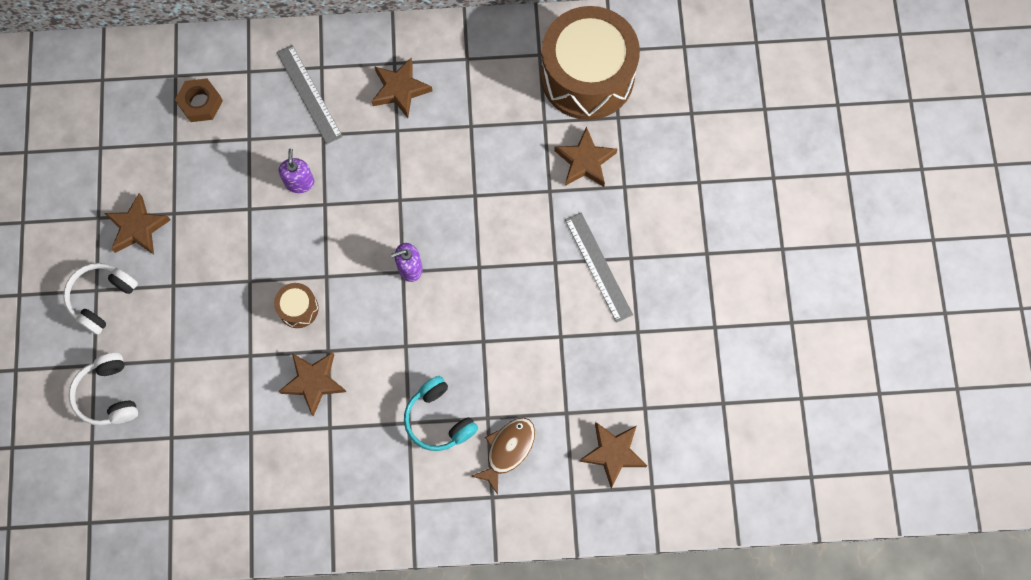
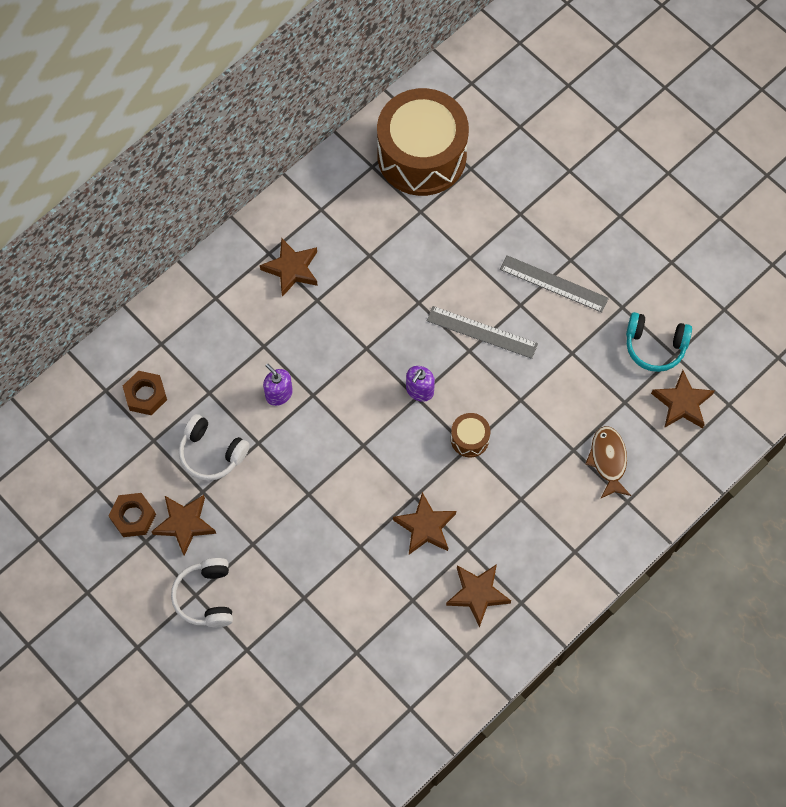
camera: 40 degrees left, 5 degrees down
(106, 191) = (133, 517): none -> brown nut
(108, 395) = (279, 661): white headphones -> white headphones (211, 453)
(298, 308) = (364, 484): brown drum -> brown drum (469, 439)
(309, 94) = (225, 324): grey ruler -> grey ruler (482, 332)
(439, 419) = (540, 479): turquoise headphones -> turquoise headphones (655, 346)
(585, 161) = (476, 217): brown star -> brown star (477, 594)

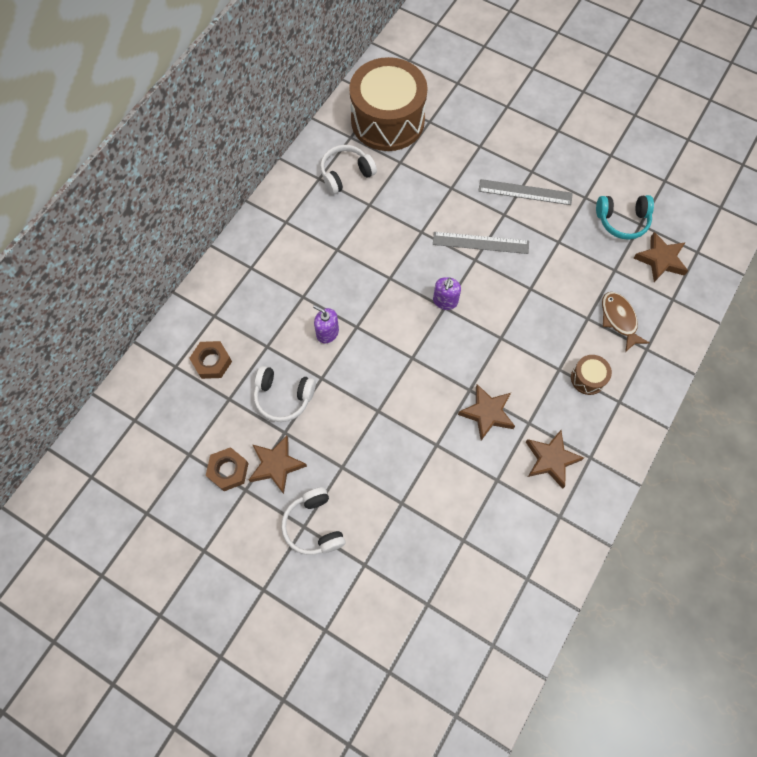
camera: 15 degrees left, 0 degrees up
(291, 269) = (308, 230): brown star -> none
(353, 211) = (346, 174): none -> white headphones
(469, 439) = (500, 330): brown drum -> brown drum (588, 378)

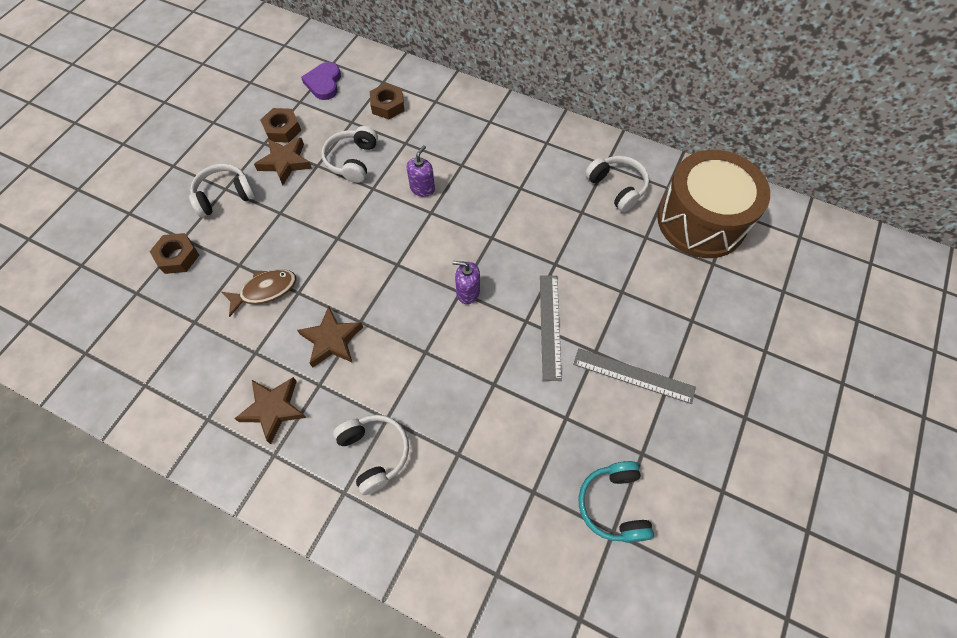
camera: 85 degrees right, 5 degrees down
(165, 428) = (324, 83): none -> purple heart
(387, 566) = (178, 257): none -> brown nut
(525, 192) = (633, 375): grey ruler -> grey ruler turned 75 degrees counterclockwise
(588, 378) = (375, 453): brown drum -> white headphones
(619, 319) = (459, 495): brown fish -> brown fish (265, 291)
(660, 260) = (558, 559): brown star -> none

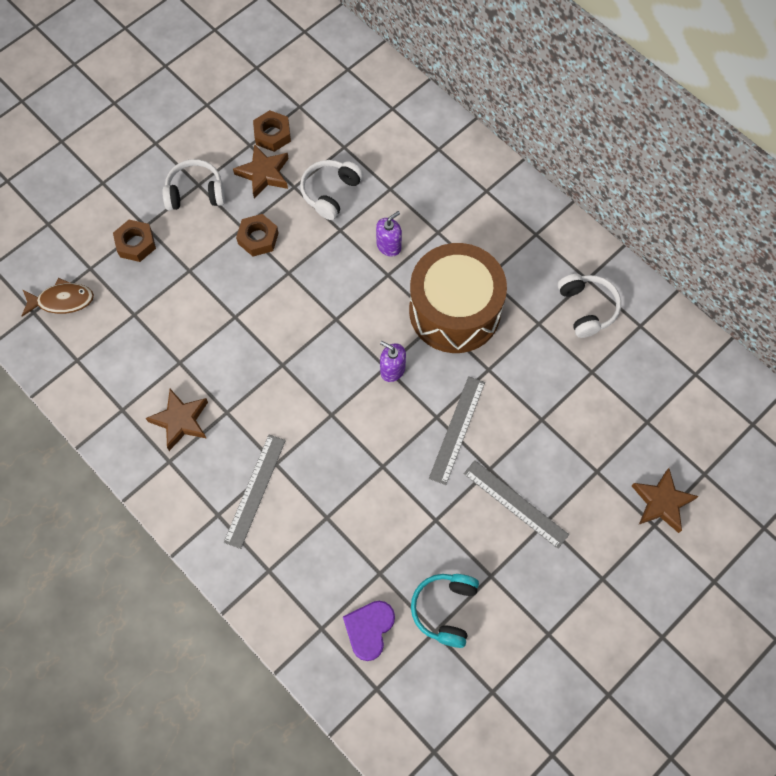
camera: 20 degrees right, 5 degrees up
(265, 291) = (205, 305): brown fish -> brown fish (62, 300)
(324, 83) = (331, 91): purple heart -> purple heart (369, 629)
(332, 340) = (251, 374): brown star -> brown star (662, 502)
(375, 453) = (255, 490): white headphones -> grey ruler
(387, 105) = (387, 139): brown nut -> brown nut (258, 238)
(701, 221) = (657, 373): brown drum -> brown drum (454, 311)

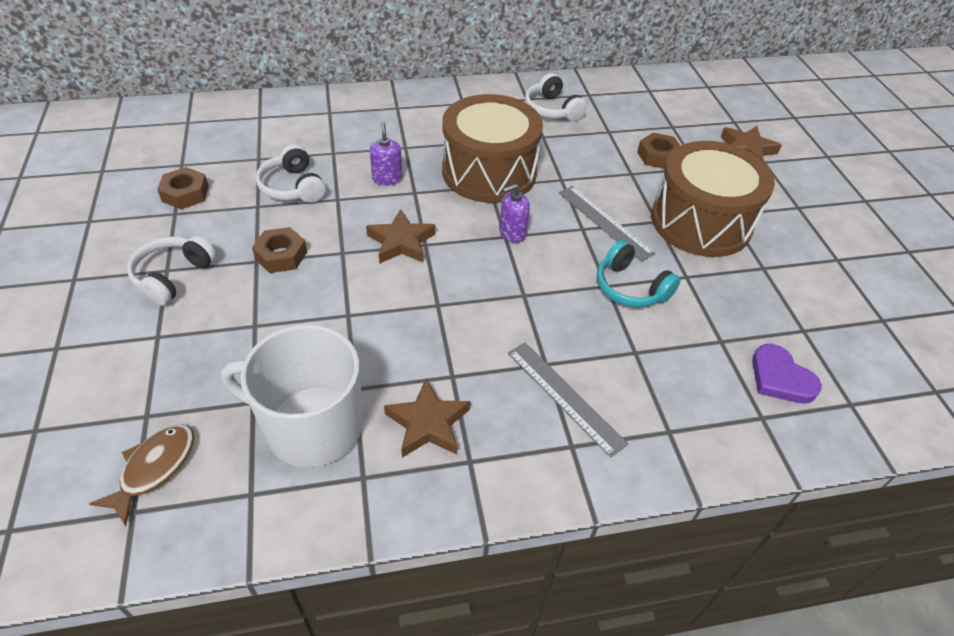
camera: 60 degrees left, 20 degrees down
(136, 244) = (169, 355): brown nut -> brown nut (658, 156)
(138, 358) = (312, 426): none -> white mug
(264, 174) = (218, 218): brown star -> brown star (401, 242)
(445, 609) = (783, 312): turquoise headphones -> turquoise headphones (630, 288)
(515, 504) = (701, 222): grey ruler -> brown drum
(587, 308) = (552, 109): white headphones -> white headphones turned 135 degrees counterclockwise

